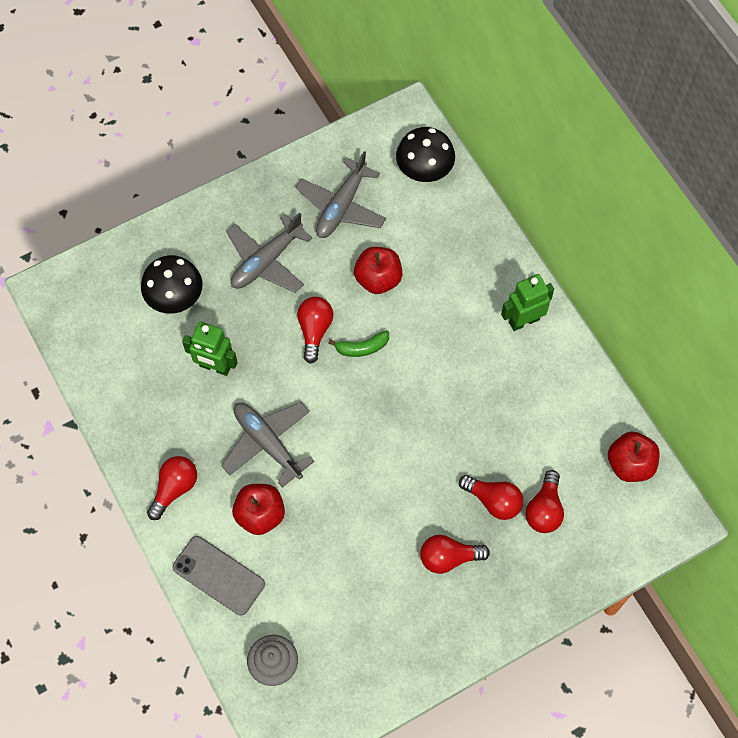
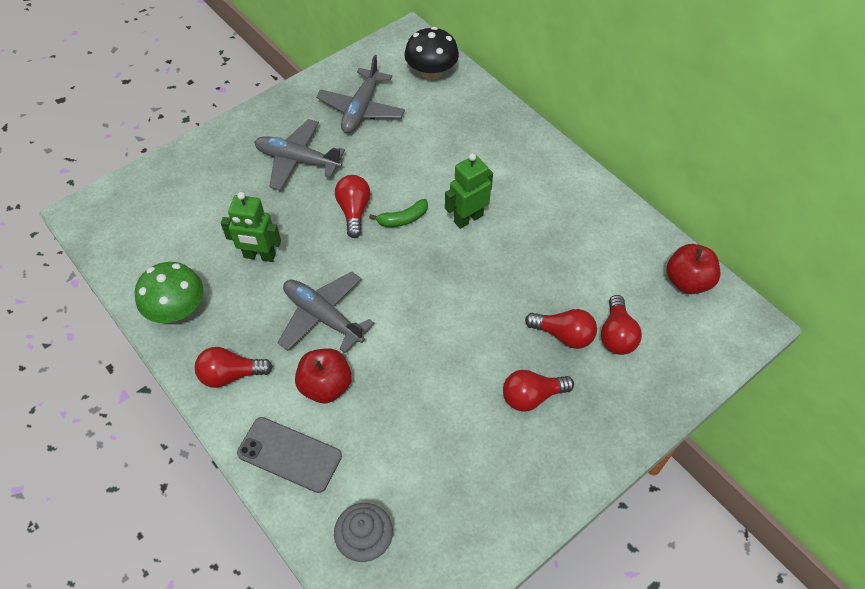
camera: 10 degrees left, 10 degrees down
(131, 412) = (177, 309): none -> green mushroom
(174, 489) = (231, 375): red light bulb -> red light bulb turned 120 degrees counterclockwise
(175, 297) = (212, 202): black mushroom -> none
(266, 261) = (298, 161): grey plane -> grey plane turned 75 degrees clockwise
(378, 279) = (407, 161): red apple -> none
(524, 320) = (551, 175): green robot -> green robot (468, 218)

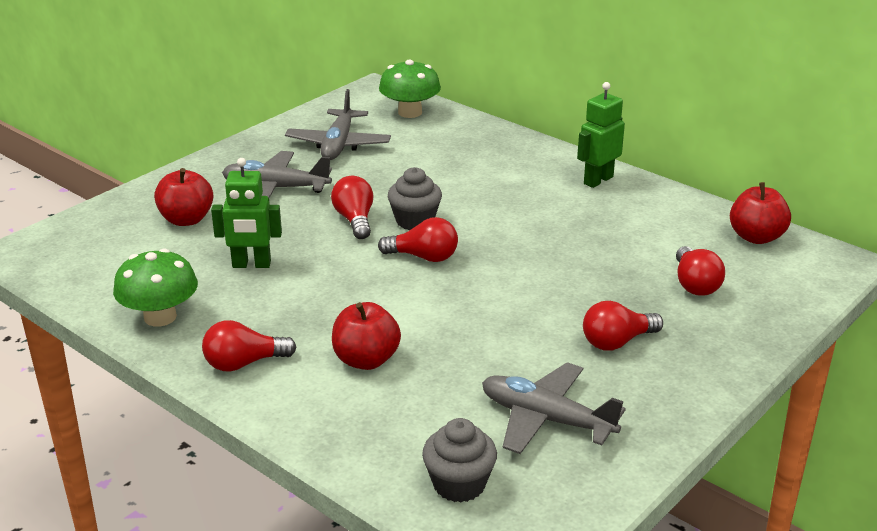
camera: 10 degrees left, 25 degrees down
(219, 191) = (186, 219): none -> red apple
(289, 454) = (339, 422): grey phone -> none
(323, 317) = (345, 305): grey plane -> grey plane (546, 419)
(403, 219) = (415, 221): green banana -> grey cupcake
(431, 72) = (410, 112): black mushroom -> green mushroom
(468, 218) = (490, 213): green robot -> green robot (598, 180)
(563, 335) = (634, 290): red light bulb -> red light bulb (423, 257)

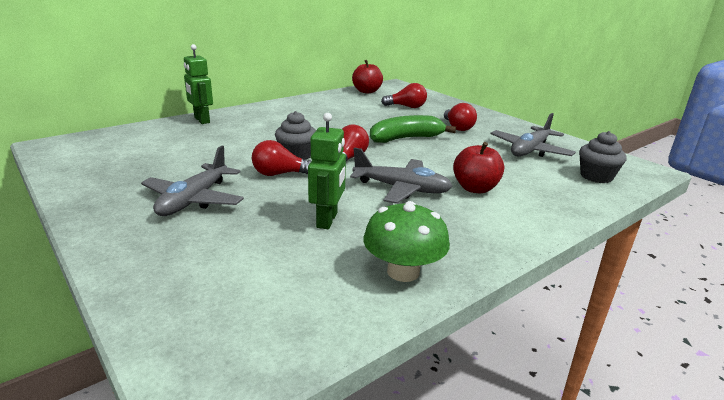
camera: 80 degrees left, 5 degrees down
(186, 219) = (216, 249): red apple -> none
(244, 363) = (480, 233): red light bulb -> none
(338, 144) = (140, 168): grey plane -> grey plane (401, 189)
(410, 112) = (117, 138): green mushroom -> none
(527, 294) = (406, 138): none -> green banana
(598, 180) = (283, 107): green robot -> green robot (201, 120)

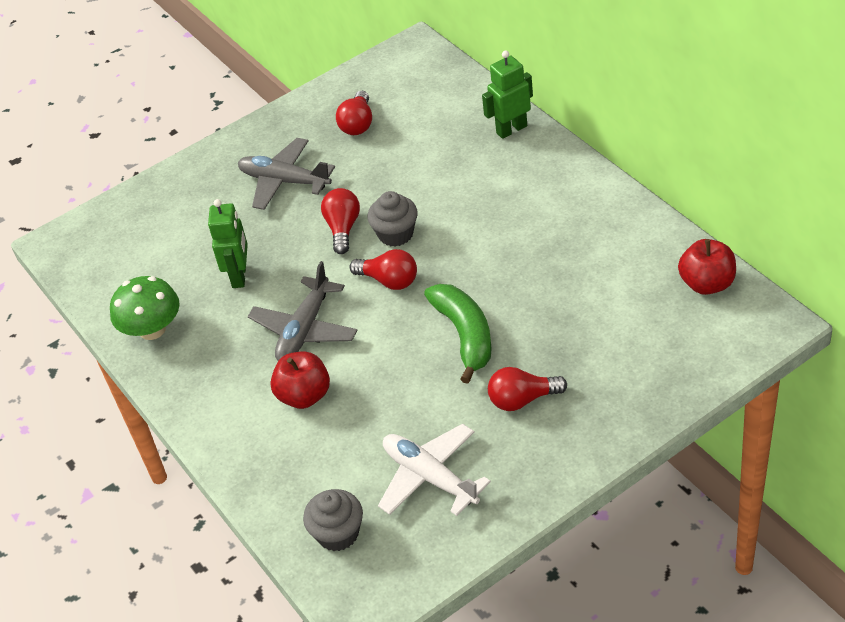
camera: 100 degrees right, 20 degrees up
(327, 220) = (240, 276): green robot -> green robot turned 105 degrees counterclockwise
(406, 107) = (621, 338): red light bulb -> red light bulb (358, 124)
(530, 150) = (430, 477): grey plane -> white plane

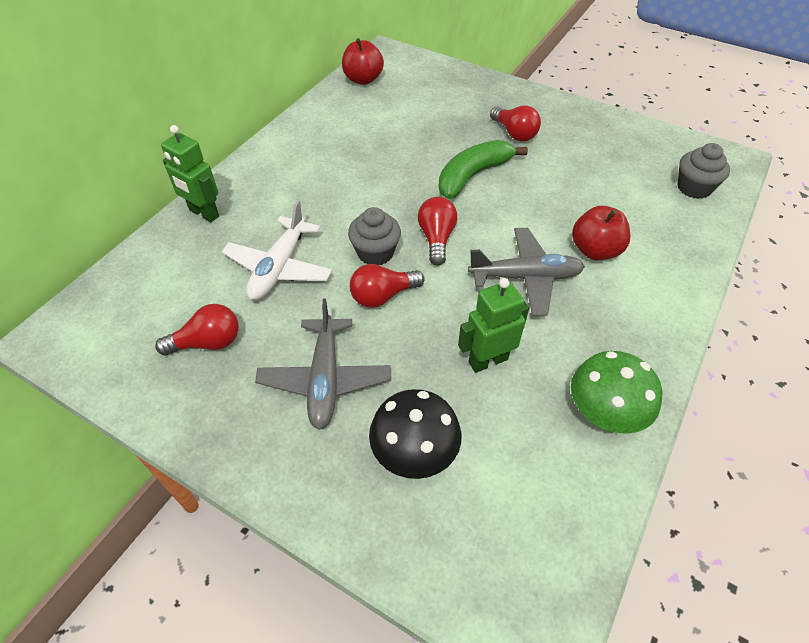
camera: 120 degrees left, 5 degrees up
(197, 216) = (414, 452): none -> black mushroom
(430, 477) = (611, 158): white plane -> white plane (279, 267)

